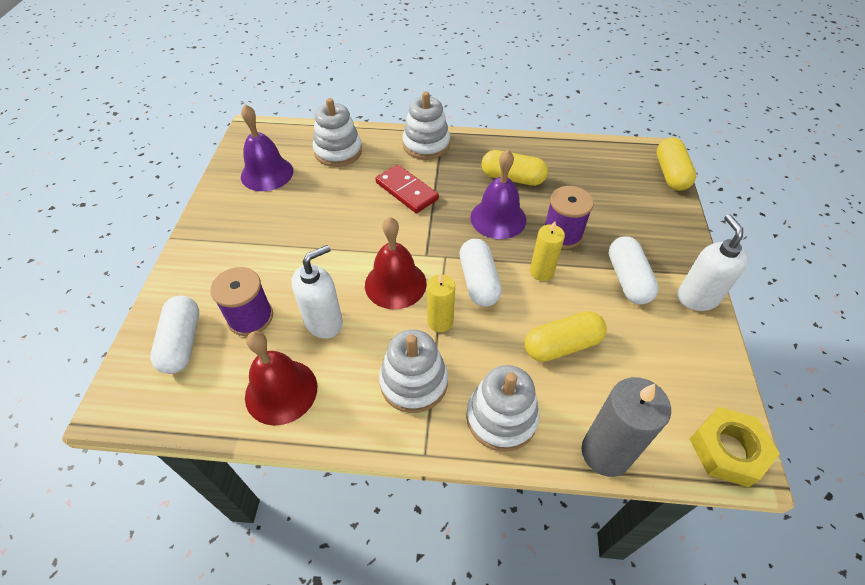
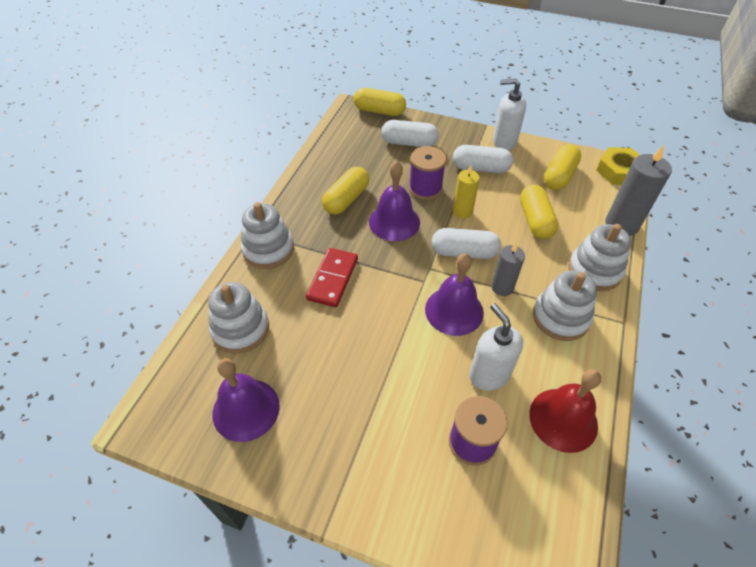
camera: 75 degrees left, 0 degrees up
(182, 342) = (495, 515): white capsule -> white capsule (409, 143)
(395, 284) = (454, 310): red bell -> purple bell
(406, 191) = (333, 279): red domino -> red domino turned 45 degrees counterclockwise
(440, 321) = (502, 287): yellow candle -> grey candle
(665, 367) = (559, 176): none -> yellow capsule

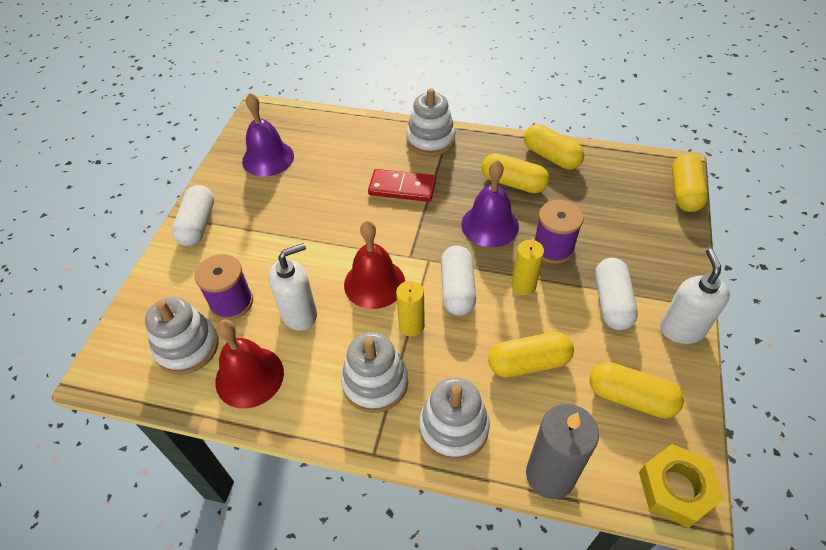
camera: 85 degrees right, 0 degrees up
(240, 329) = (341, 140): white stacking toy -> white stacking toy (187, 347)
(320, 171) = (551, 157): none -> yellow capsule
(409, 143) = (632, 226): white capsule -> white capsule (198, 224)
(454, 310) = (374, 283): purple bell -> red bell
(502, 287) = (411, 326): grey candle -> yellow candle

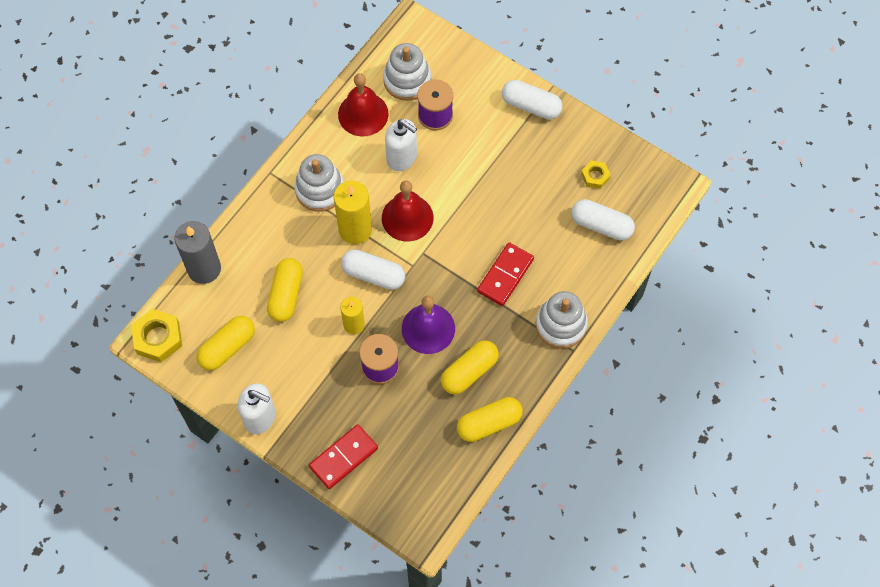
camera: 110 degrees right, 15 degrees up
(268, 158) = (595, 176): purple bell -> yellow nut
(299, 314) = (402, 158): white soap dispenser -> white soap dispenser turned 45 degrees counterclockwise
(411, 326) = (355, 229): yellow candle -> yellow candle, size x1.61
(453, 427) = (263, 225): white stacking toy -> none
(611, 302) = (307, 381): white capsule -> white capsule (601, 225)
(662, 243) = (343, 457): none -> red domino
(684, 192) = (390, 516): yellow capsule -> none

